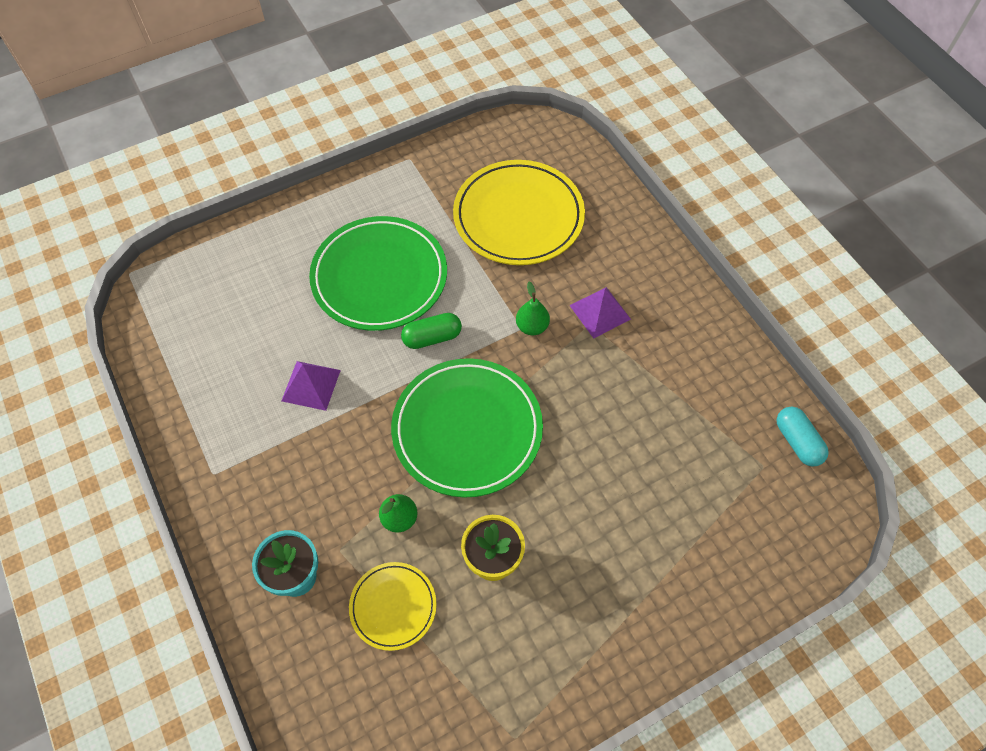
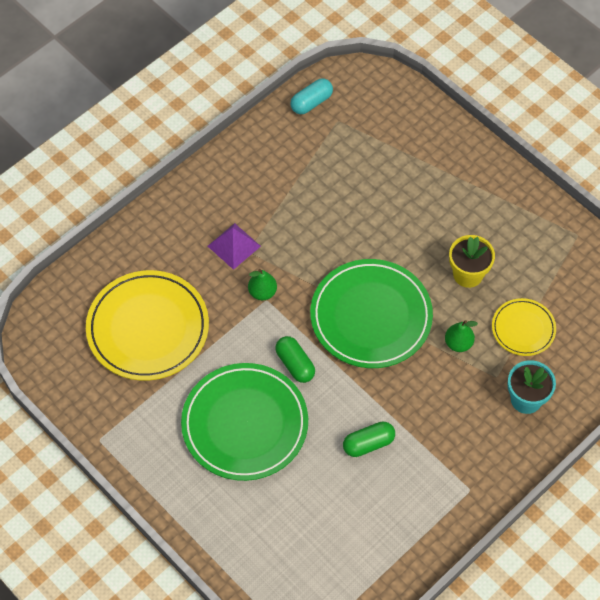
camera: 105 degrees left, 0 degrees up
(311, 385) = (368, 444): purple pyramid -> green capsule

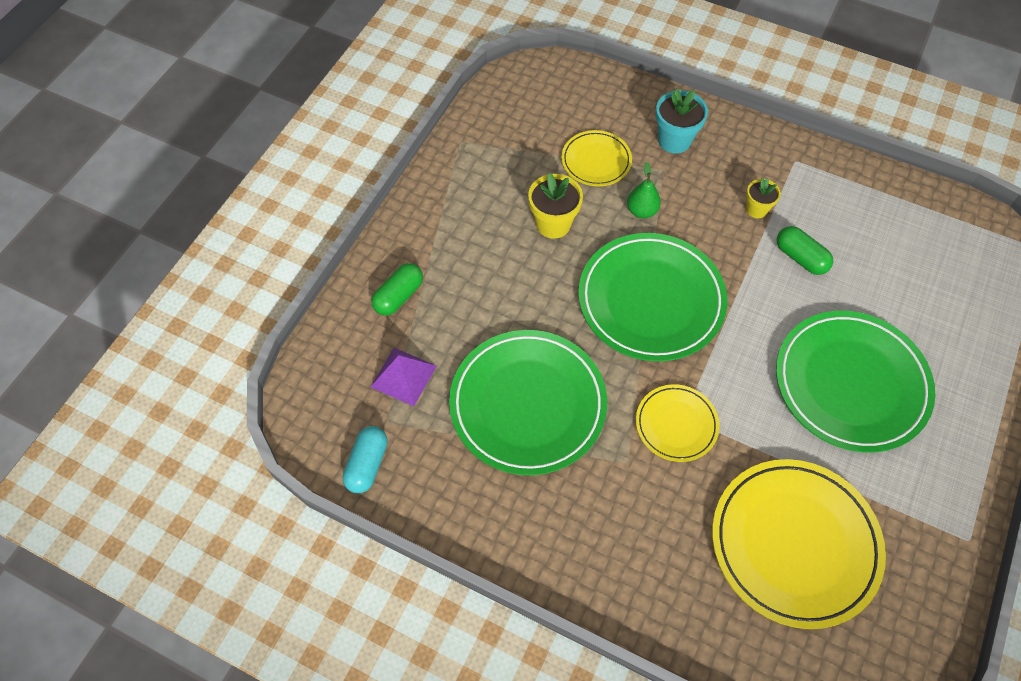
camera: 110 degrees left, 0 degrees up
(234, 246) = (627, 482): purple pyramid -> purple pyramid (403, 376)
(262, 292) = (676, 424): green pear -> yellow plate
(295, 364) = (750, 357): green capsule -> green capsule (398, 296)
(311, 102) = (367, 464): turquoise capsule -> turquoise capsule turned 75 degrees clockwise
(317, 206) = (528, 404): none -> green plate
(428, 432) = (756, 209): none -> yellow flower pot

